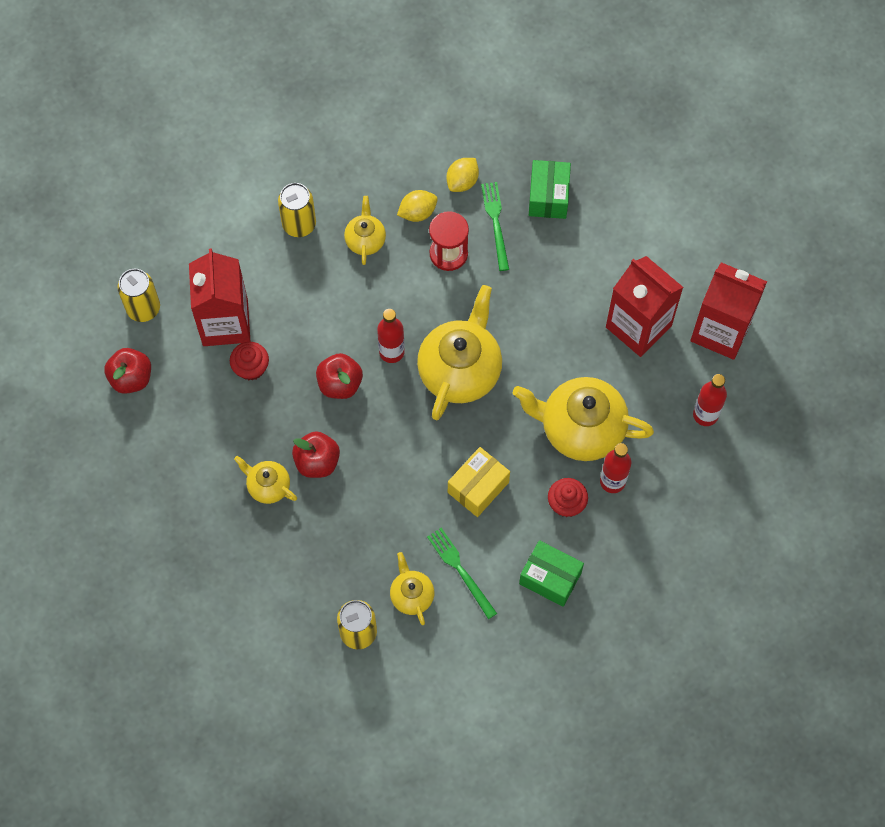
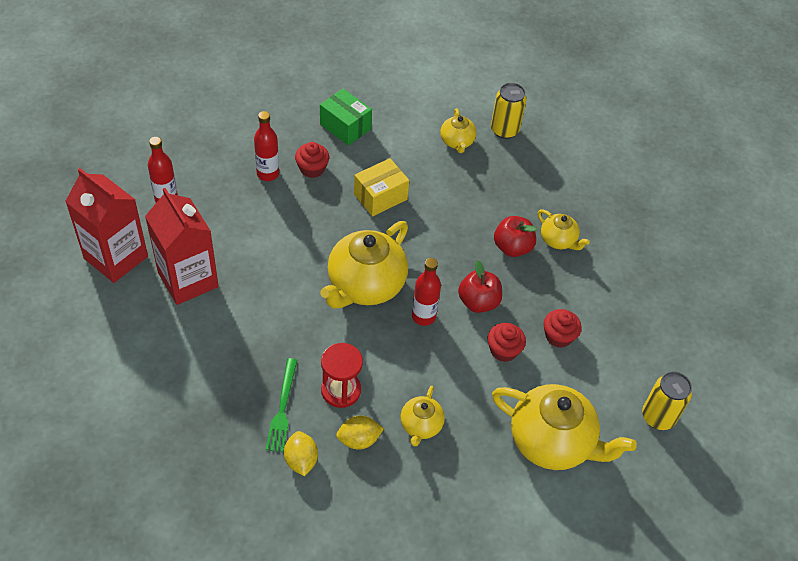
camera: 170 degrees left, 15 degrees down
(131, 378) = (673, 356): red apple -> none
(225, 323) = (577, 382): red carton -> none
(299, 224) = (486, 460): yellow can -> none
(303, 337) = (503, 350): none -> red cupcake
(460, 570) = (413, 148): green fork -> none
(462, 181) = (301, 460): yellow lemon -> yellow lemon turned 60 degrees counterclockwise
(548, 197) = (218, 420): green box -> none
(580, 429) = (277, 216): yellow teapot -> yellow teapot (552, 442)

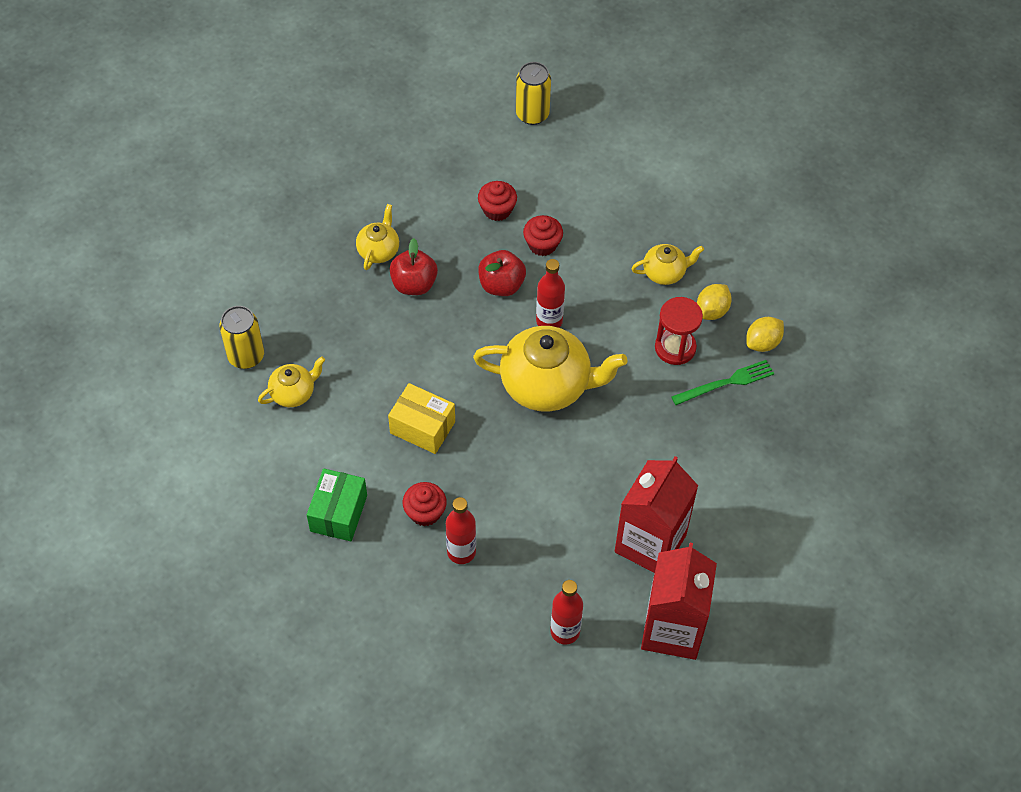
camera: 115 degrees left, 5 degrees up
(359, 440) = (712, 311): yellow lemon -> yellow lemon turned 75 degrees clockwise
(552, 442) = (610, 176): yellow teapot -> none

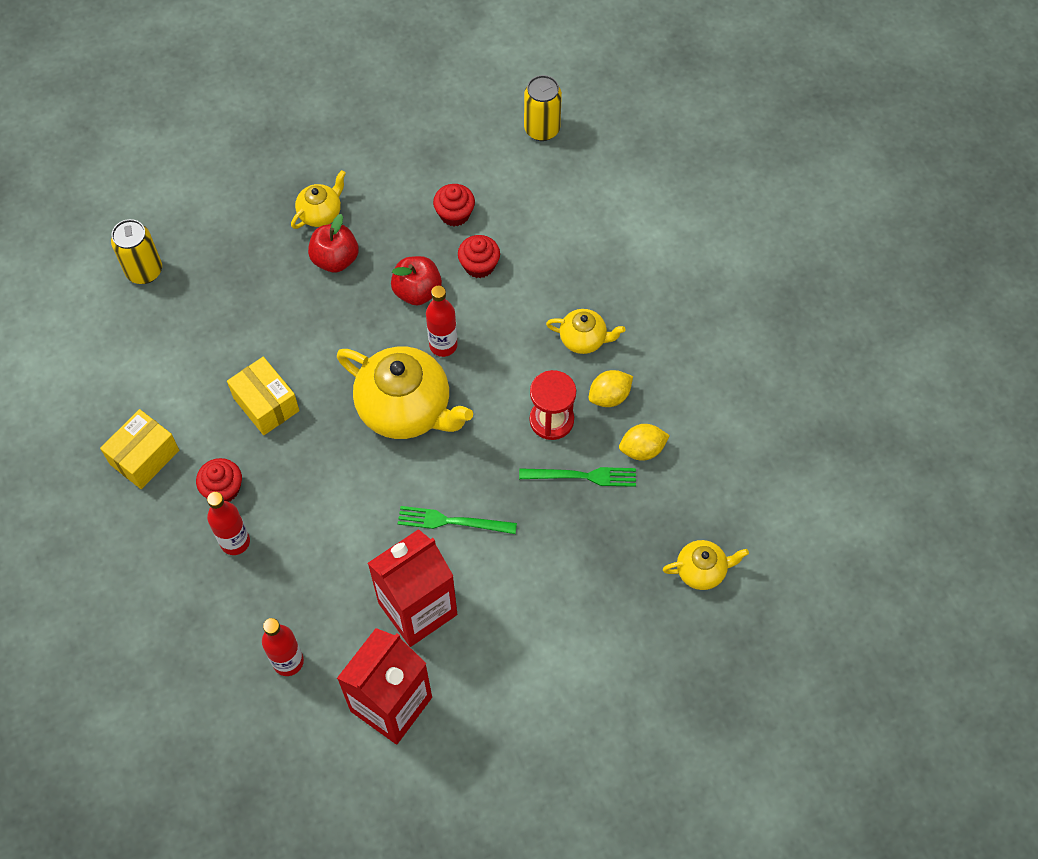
camera: 25 degrees right, 5 degrees up
(293, 393) = (167, 323): yellow teapot -> yellow teapot (702, 570)
(338, 513) = (144, 457): green box -> yellow box
(639, 461) = (452, 521): none -> green fork

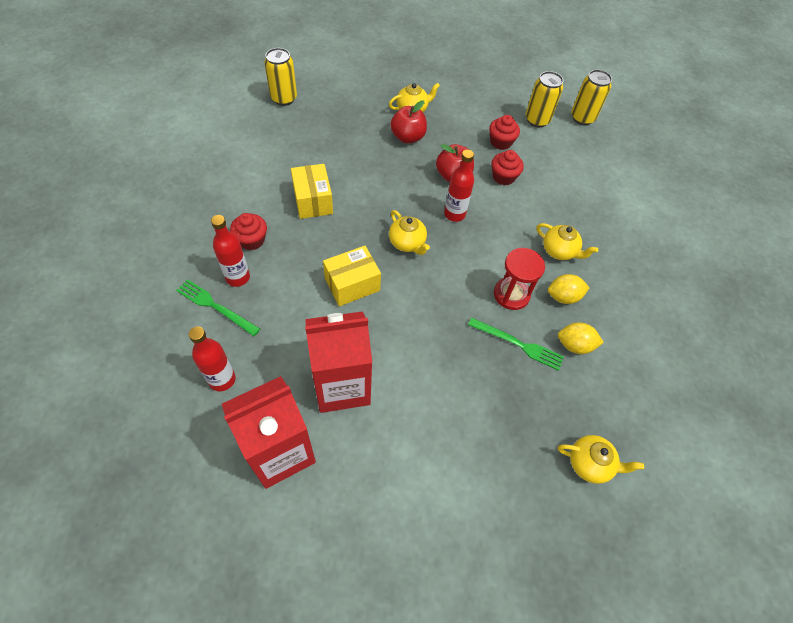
camera: 20 degrees right, 5 degrees down
(144, 457) = (213, 199): yellow box -> yellow box (352, 284)
(406, 409) = (407, 243): yellow teapot -> yellow teapot, size x0.51
(452, 521) = (401, 333): green fork -> green fork (215, 306)
(486, 158) = (537, 120): none -> yellow can

